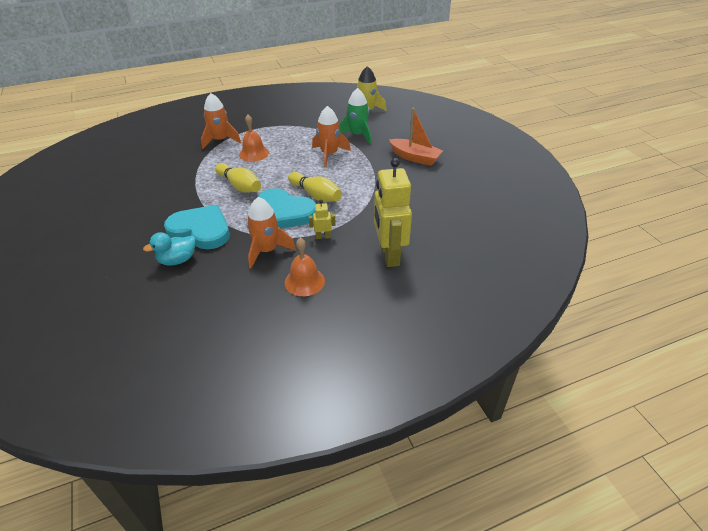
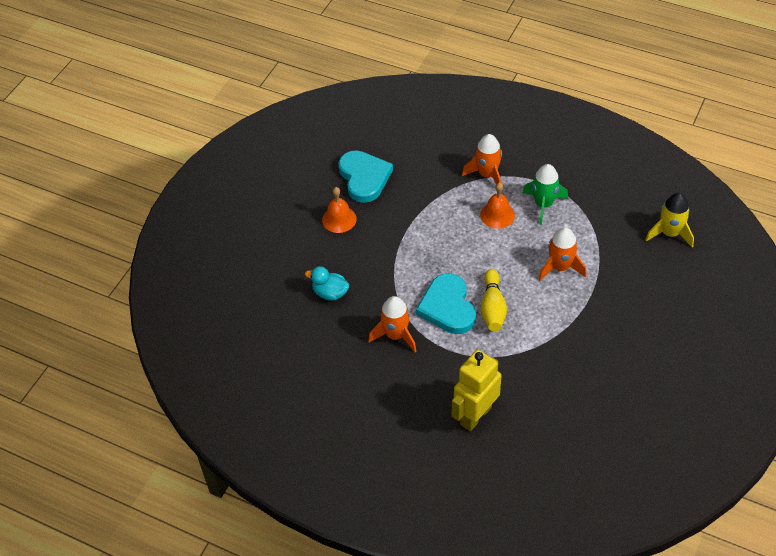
camera: 50 degrees right, 10 degrees up
(201, 230) = (371, 275): turquoise heart -> turquoise heart (364, 178)
(239, 186) = (445, 248): yellow bowling pin -> none
(304, 281) = (390, 386): orange bell -> orange bell (339, 219)
(323, 237) = (448, 356): yellow robot -> none
(357, 135) = (617, 261): green rocket -> green rocket (543, 204)
(415, 158) = (633, 333): orange boat -> none

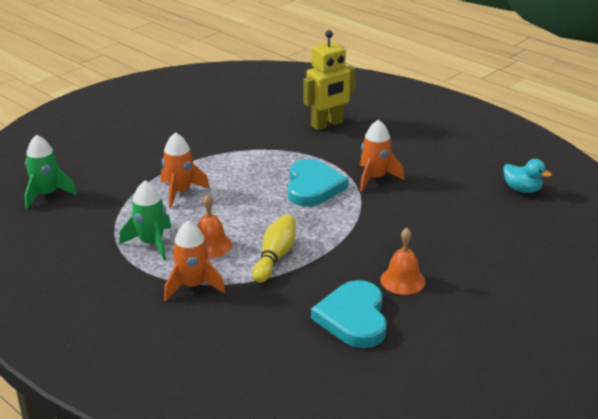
camera: 165 degrees left, 20 degrees down
(330, 293) = (433, 219): turquoise duck -> turquoise duck (522, 189)
(492, 307) = (269, 178): yellow bowling pin -> yellow bowling pin (275, 257)
(669, 233) = (47, 194): yellow rocket -> green rocket

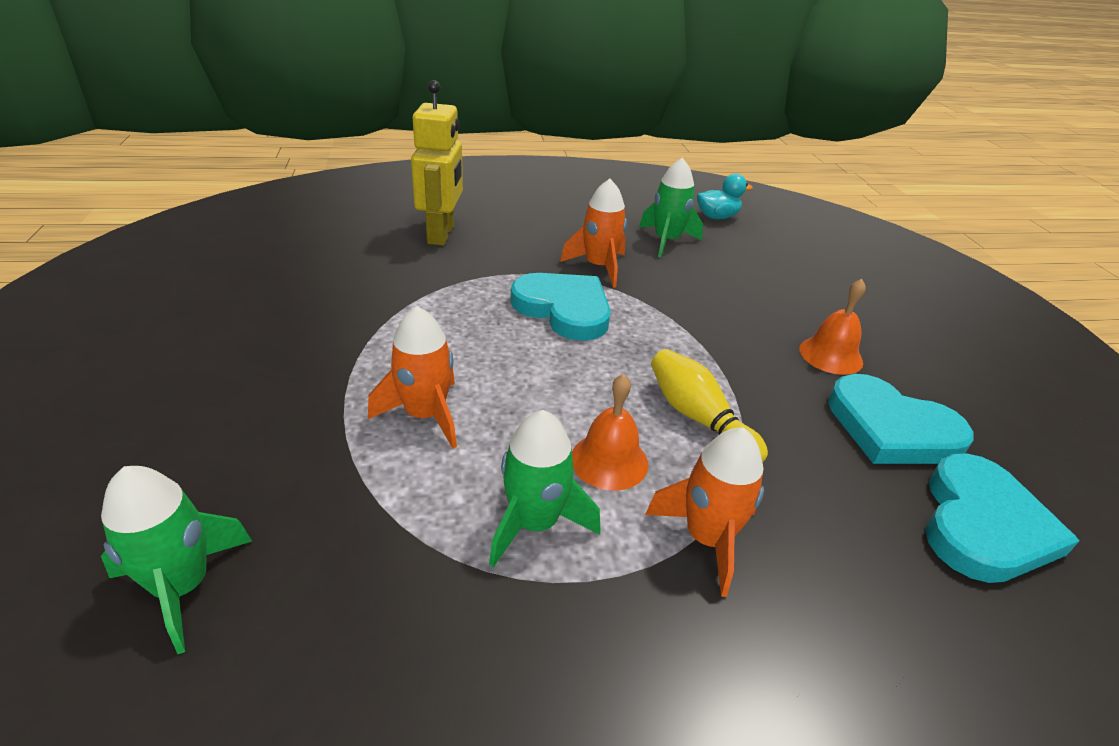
camera: 55 degrees left, 5 degrees up
(304, 363) = (982, 525): none -> turquoise heart
(449, 185) = (666, 241): none -> green rocket

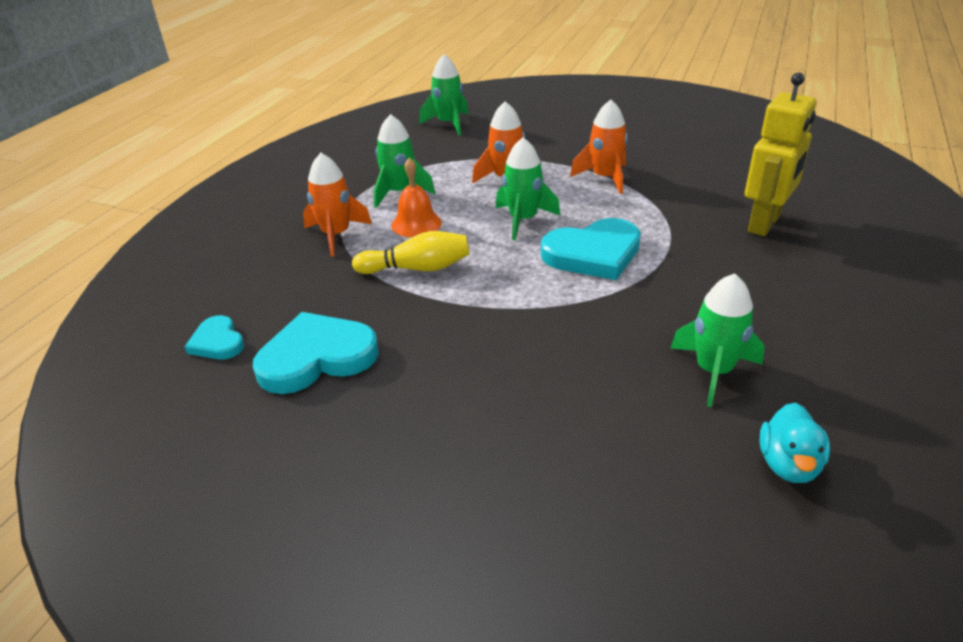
camera: 125 degrees right, 0 degrees up
(441, 234) = (764, 224): yellow robot -> yellow robot turned 90 degrees counterclockwise
(530, 369) = (523, 220): none -> green rocket
(599, 267) = (663, 296): orange rocket -> orange rocket (605, 178)
(830, 355) = (419, 380): orange bell -> none
(982, 525) = (217, 342): turquoise heart -> turquoise heart, size x0.54

